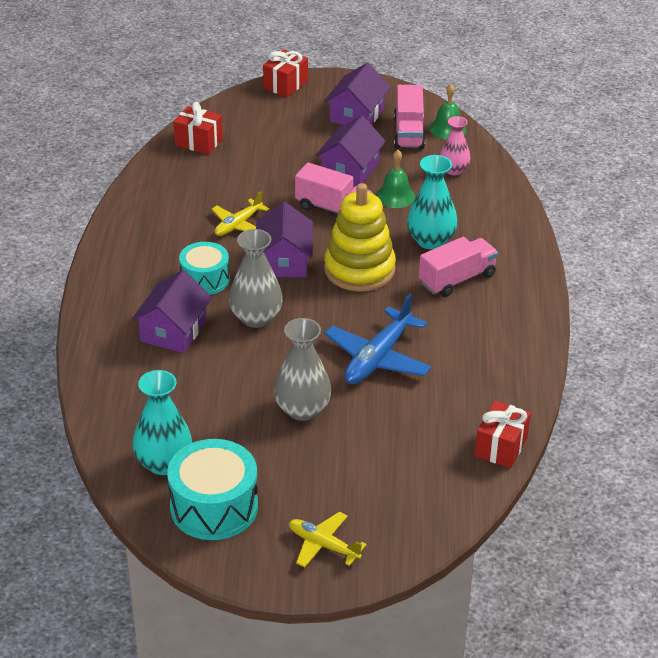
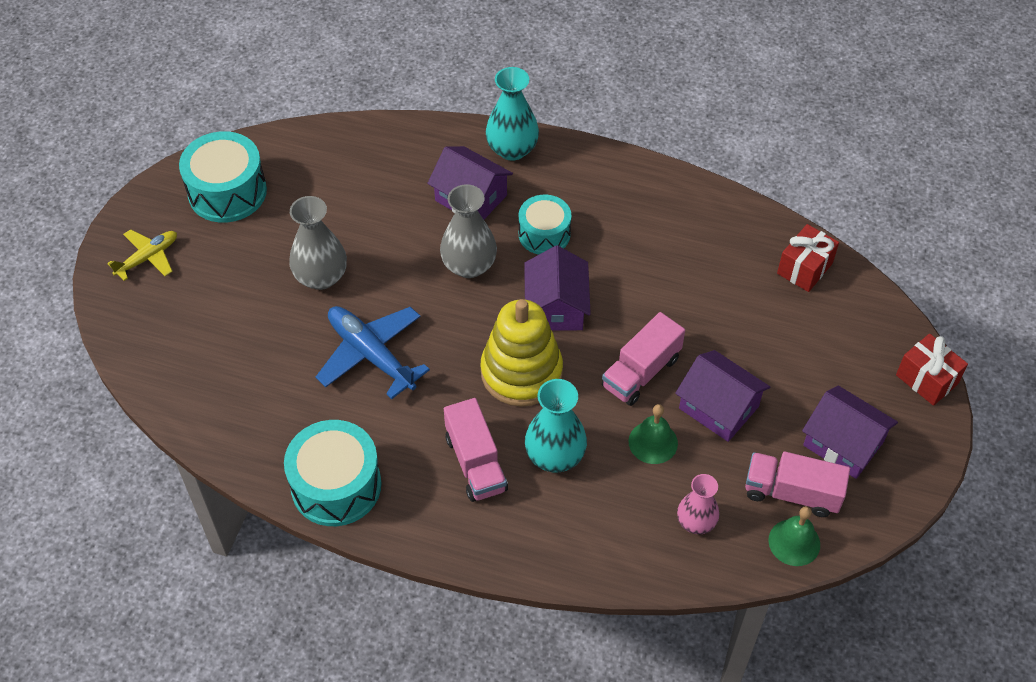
camera: 105 degrees right, 15 degrees up
(164, 463) = (294, 166): turquoise vase -> turquoise vase (512, 149)
(238, 225) = (632, 278): yellow plane -> none
(284, 261) = (556, 307): purple house -> purple house turned 75 degrees clockwise
(501, 447) = (202, 427): red gift -> none
(516, 350) = (336, 485): none -> turquoise drum

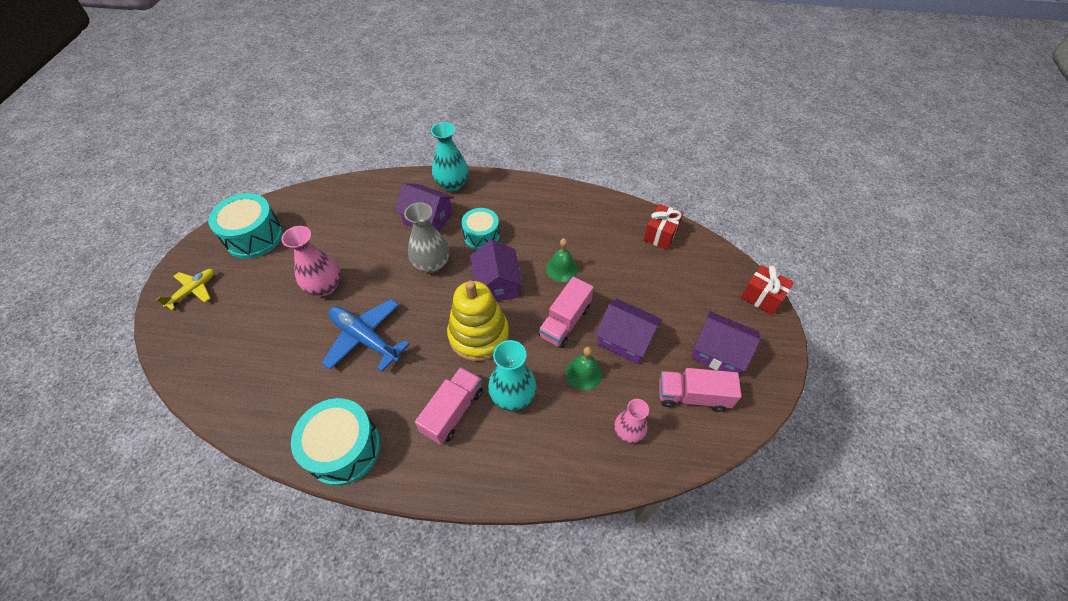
camera: 10 degrees left, 0 degrees up
(321, 277) = (324, 286): grey vase -> pink vase
(475, 463) = (453, 411): pink truck -> pink truck turned 120 degrees counterclockwise
(794, 542) = (704, 435): green bell -> green bell (561, 269)

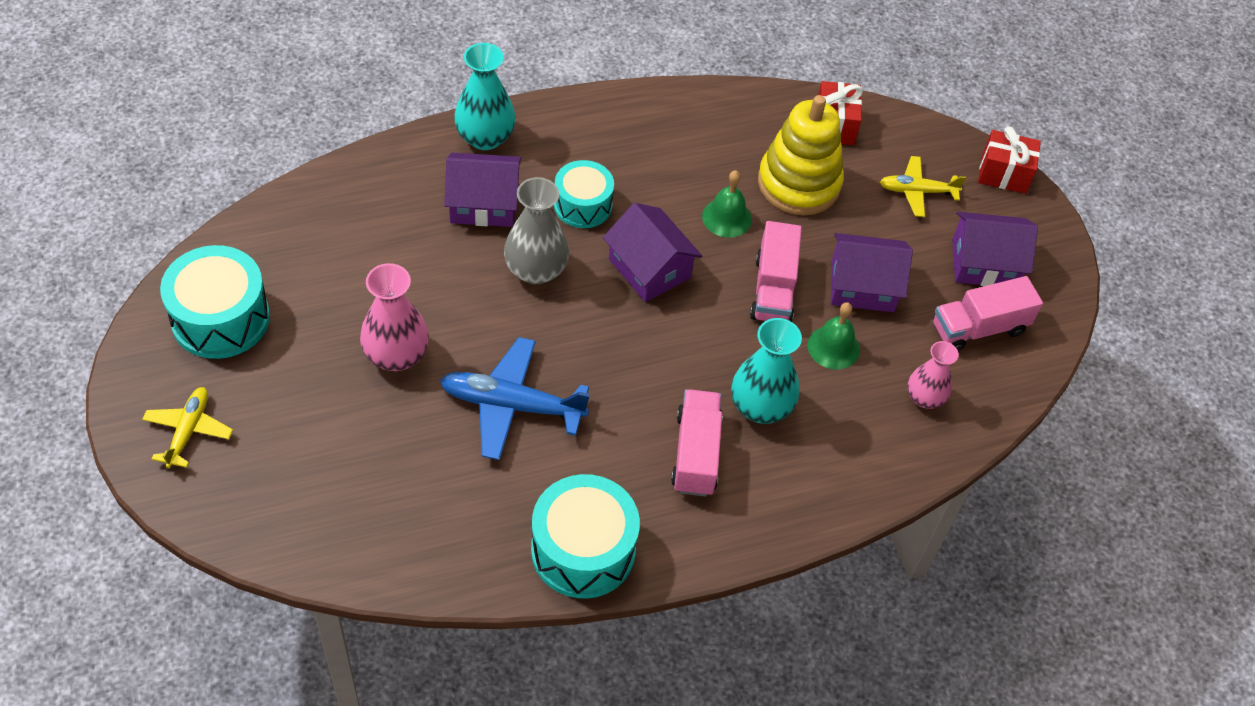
camera: 30 degrees left, 0 degrees up
(479, 335) = (668, 346): yellow stacking toy -> yellow stacking toy (799, 183)
(694, 290) = (917, 191): none -> yellow plane

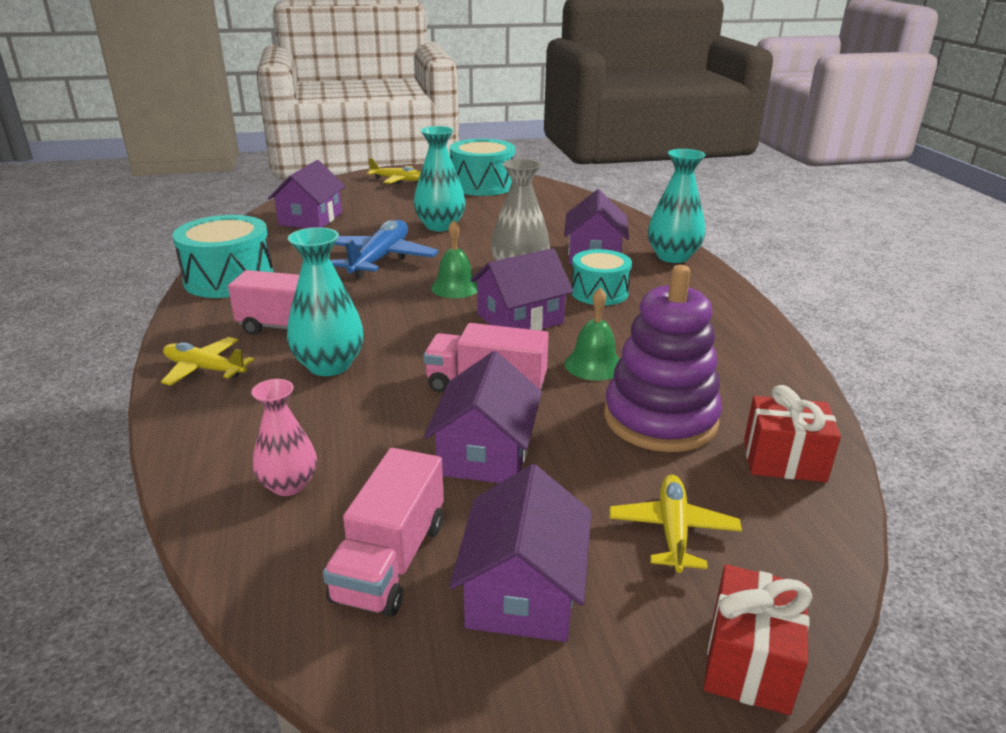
camera: 100 degrees right, 25 degrees down
(371, 512) = (310, 219): none -> purple house
(396, 355) = (440, 226): pink vase -> turquoise vase
(784, 505) = (204, 369): none -> yellow plane
(799, 183) = (660, 419): yellow stacking toy -> purple stacking toy
(833, 347) = (393, 419): green bell -> green bell (455, 287)
(978, 328) = (390, 561): pink truck -> pink truck turned 150 degrees counterclockwise

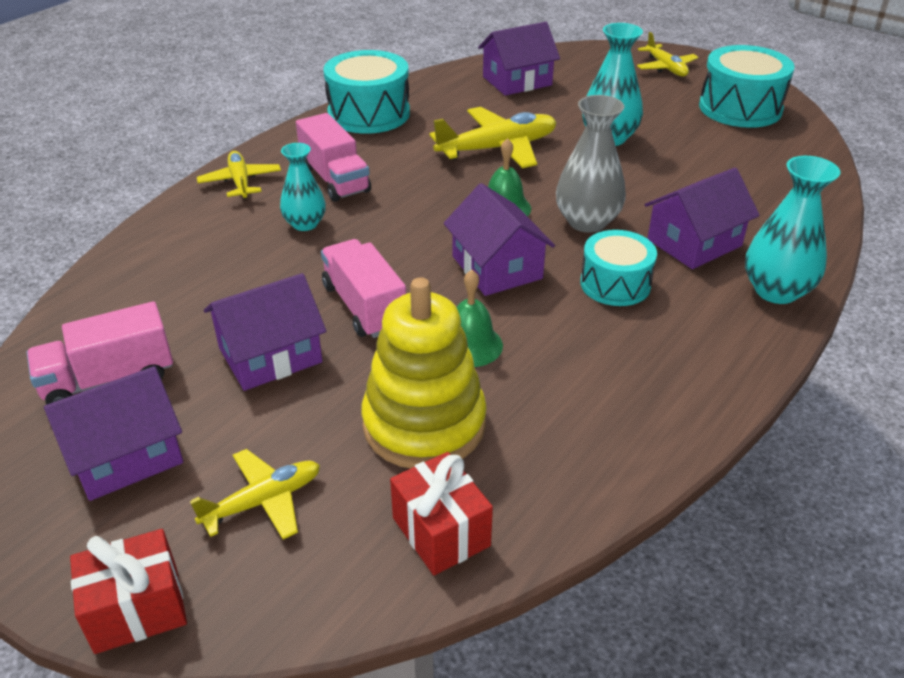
camera: 50 degrees right, 10 degrees up
(289, 485) = (148, 293): pink vase -> none
(329, 365) = (305, 224): turquoise vase -> turquoise vase, size x0.66
(380, 259) = (498, 148): blue plane -> yellow plane
(520, 319) = (497, 267): purple house -> purple house turned 45 degrees clockwise
(660, 419) = (424, 424): purple stacking toy -> yellow stacking toy

